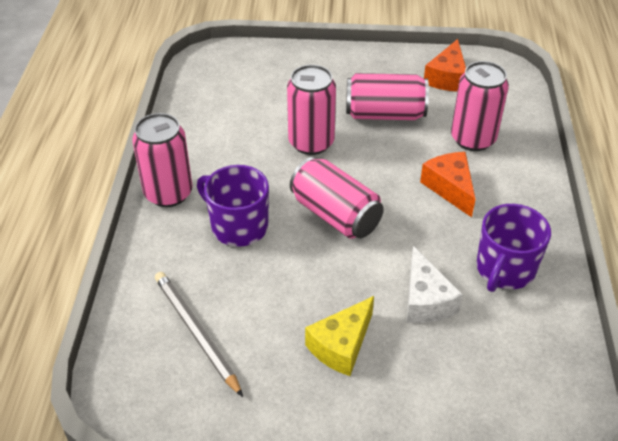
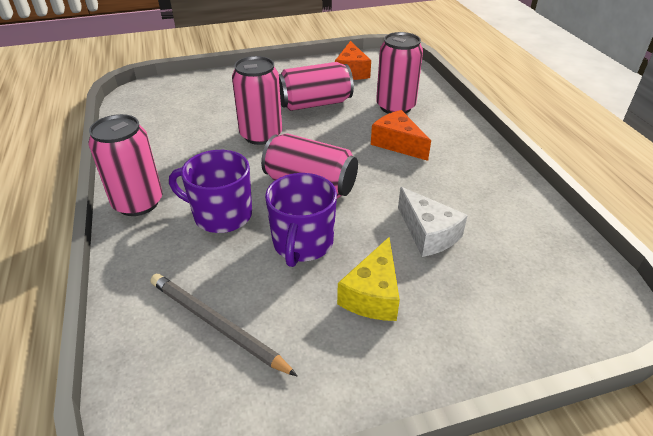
camera: 20 degrees left, 5 degrees down
(504, 270) = (479, 193): purple mug -> purple mug (302, 243)

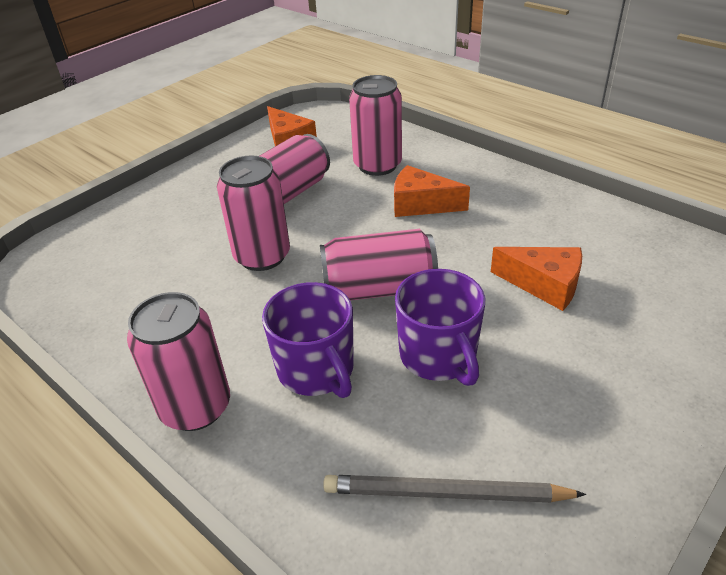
camera: 30 degrees left, 0 degrees up
(221, 215) = (316, 370): purple mug -> purple mug turned 105 degrees counterclockwise
(373, 294) = (559, 372): yellow cheese -> none
(428, 233) = (544, 285): white cheese -> orange cheese

